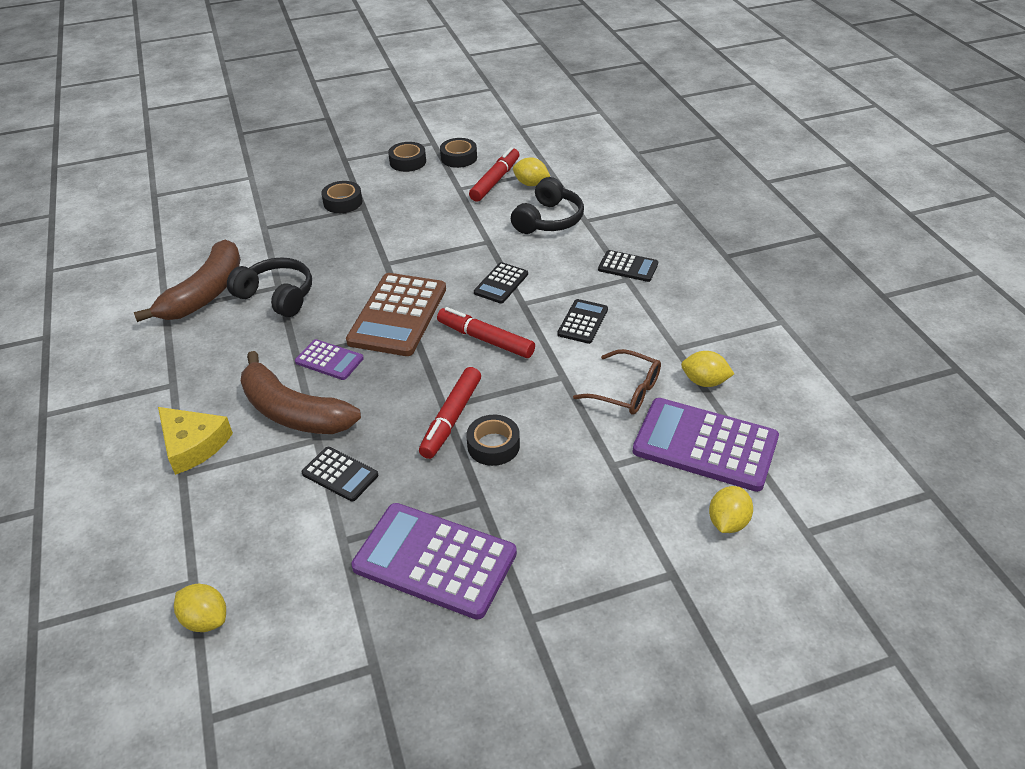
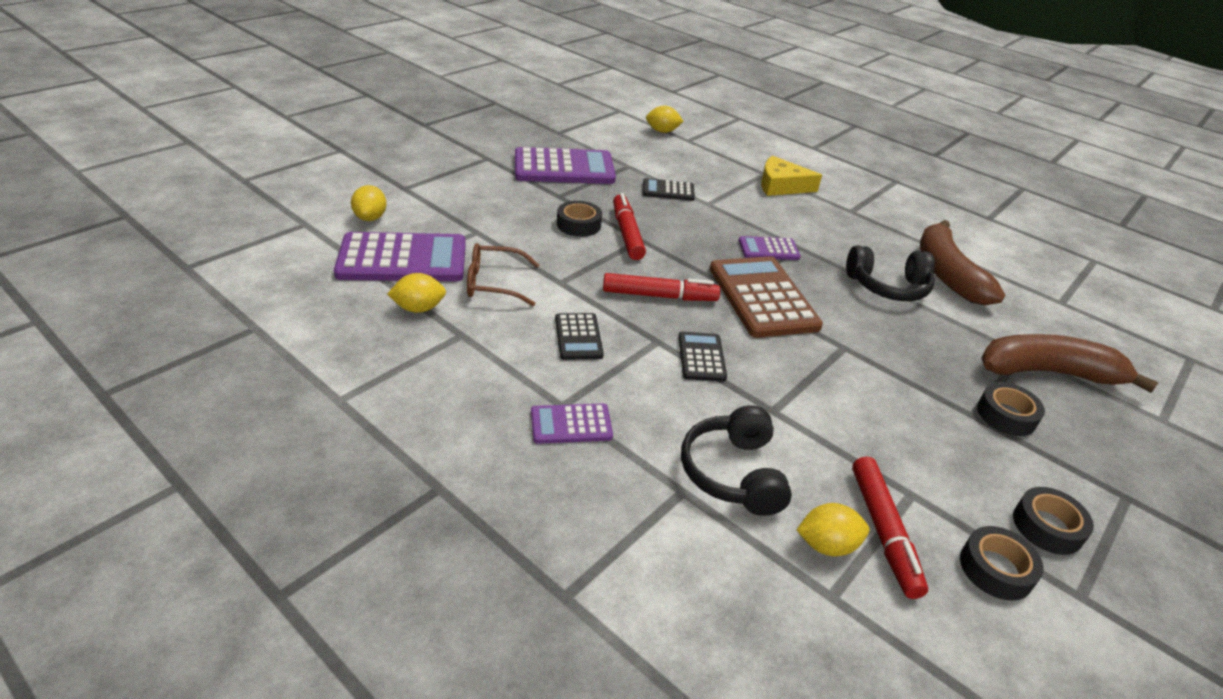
camera: 145 degrees right, 5 degrees down
(293, 411) = (745, 214): brown banana -> brown banana (1048, 373)
(628, 267) = (571, 424): black calculator -> purple calculator

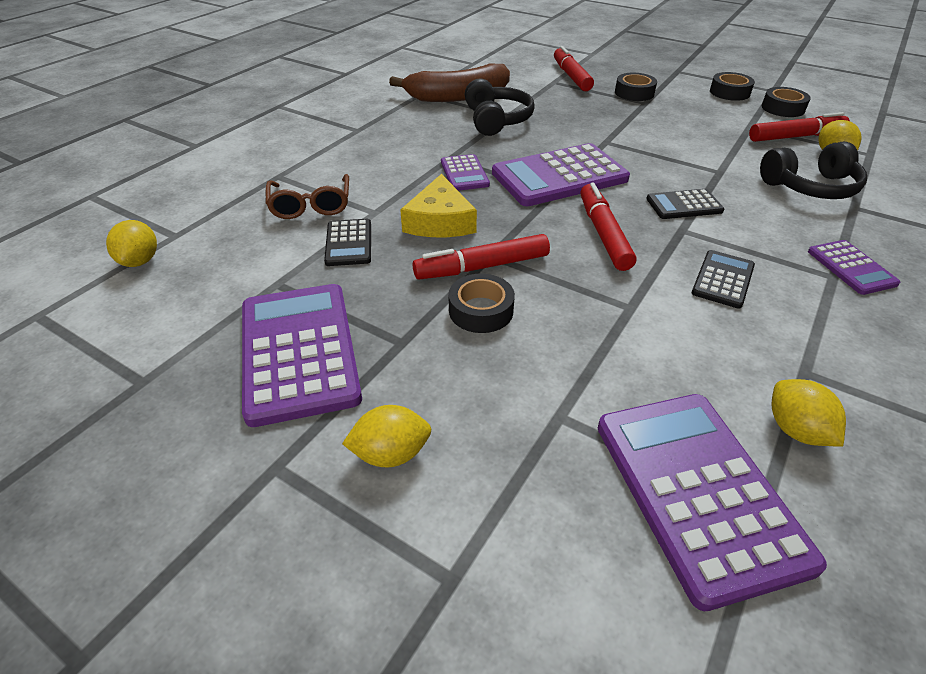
camera: 95 degrees left, 5 degrees up
(370, 218) = (599, 599): yellow lemon -> yellow lemon (391, 453)
(494, 283) = (679, 366): brown glasses -> brown glasses (311, 205)
(578, 337) = (722, 279): black calculator -> black calculator turned 45 degrees counterclockwise
(762, 297) = (559, 176): brown calculator -> purple calculator
(781, 186) = (309, 166): yellow cheese -> yellow cheese (440, 221)
(1048, 373) = (571, 76): brown banana -> red marker

